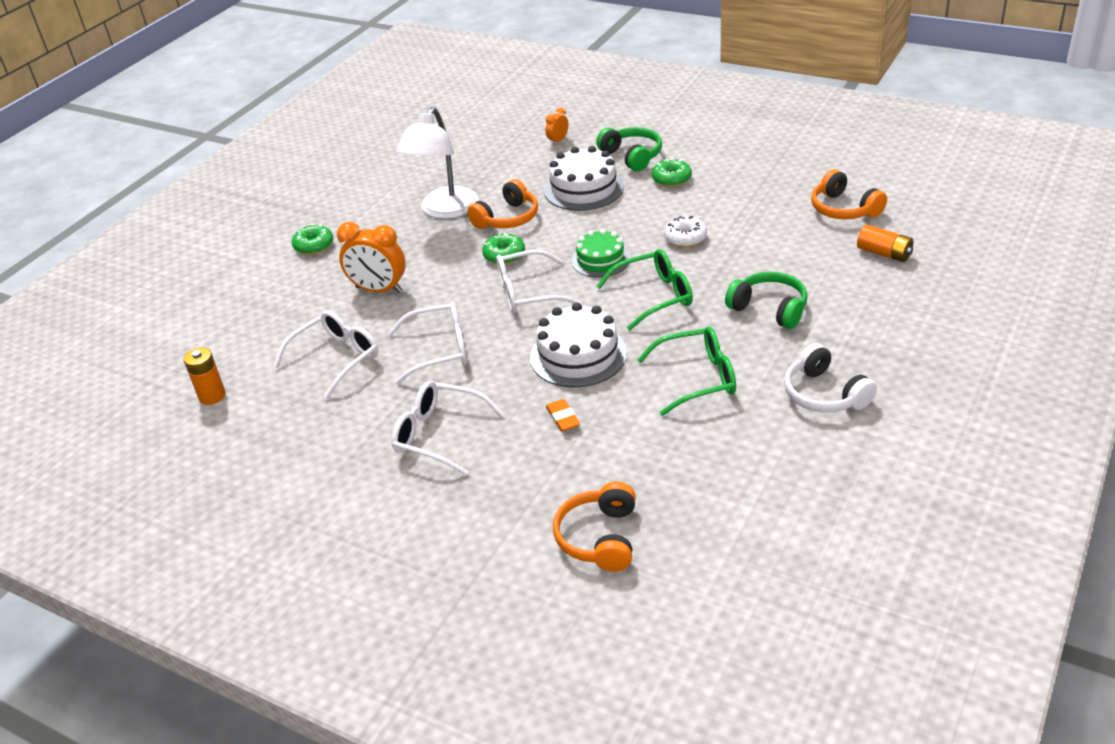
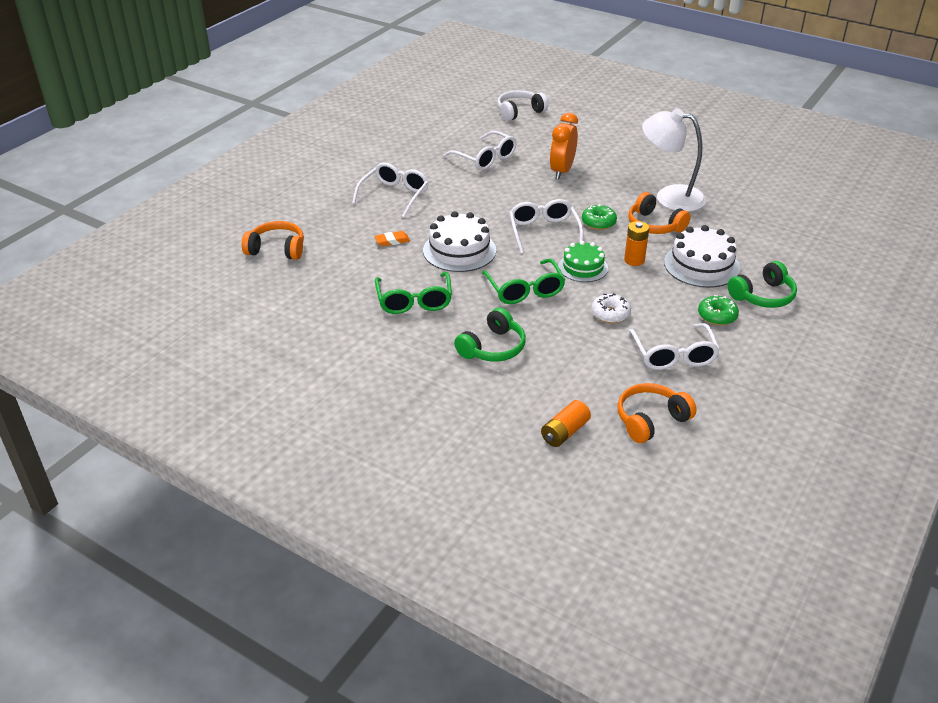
camera: 90 degrees right, 0 degrees up
(212, 396) = (461, 121): orange battery -> orange battery (634, 260)
(314, 246) = (625, 144): green donut -> none
(440, 350) = (482, 195): white glasses -> white glasses (673, 355)
(558, 141) = (793, 255): orange clock -> none
(824, 394) = (373, 360): white headphones -> white headphones (519, 112)

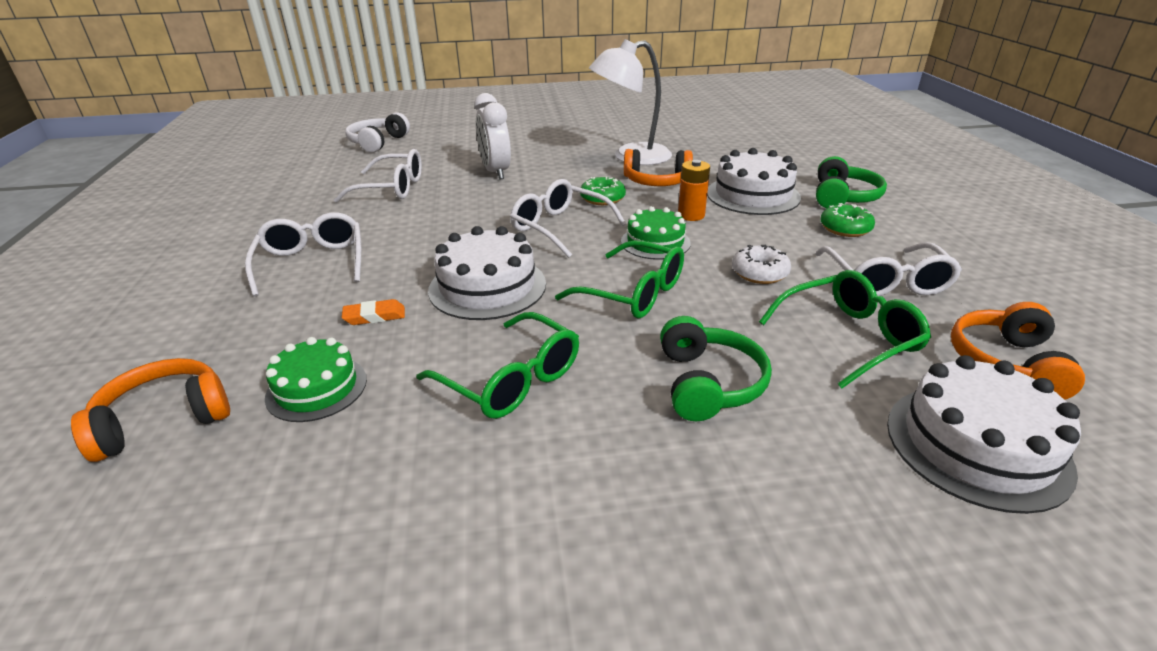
camera: 40 degrees left, 5 degrees down
(338, 264) = (317, 388): none -> green cake
(392, 241) = (374, 316): orange eraser -> orange eraser turned 45 degrees clockwise
(562, 171) = (495, 172): orange clock -> white clock
(565, 432) = (976, 445): orange battery -> white cake
(595, 367) = (849, 337): none -> green glasses
(673, 355) = (886, 282): white glasses -> white glasses turned 45 degrees clockwise

